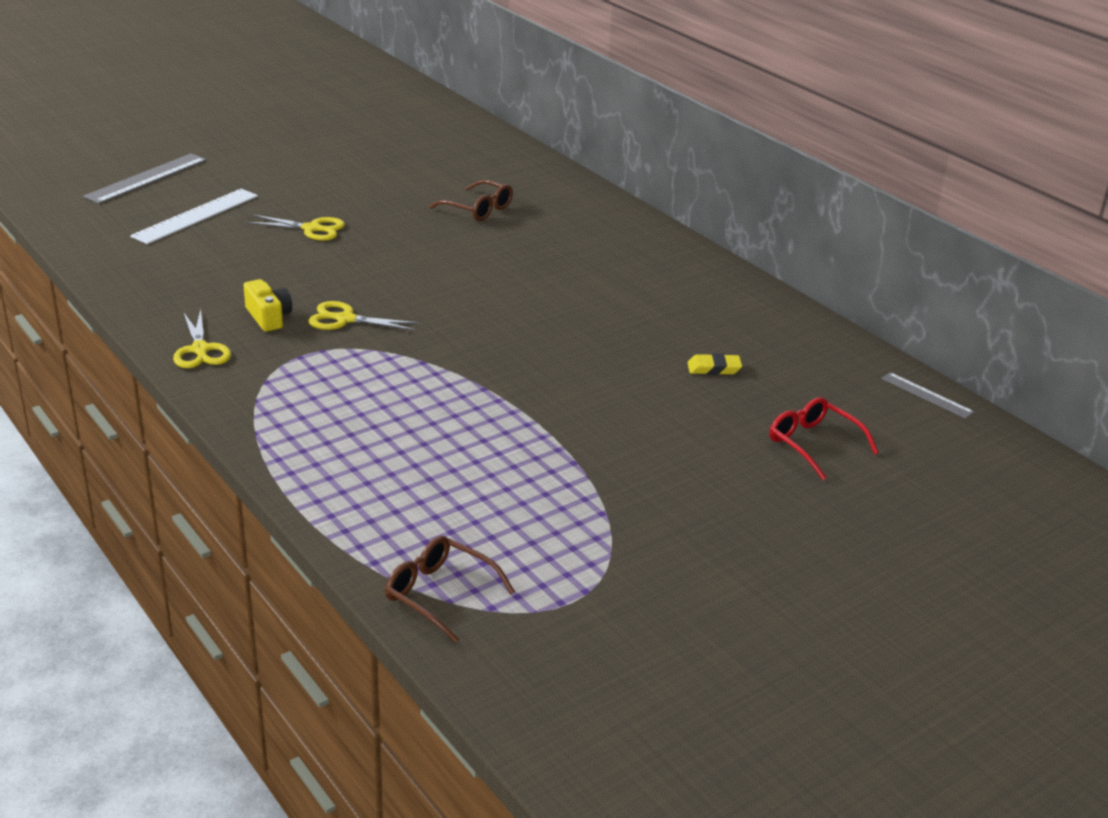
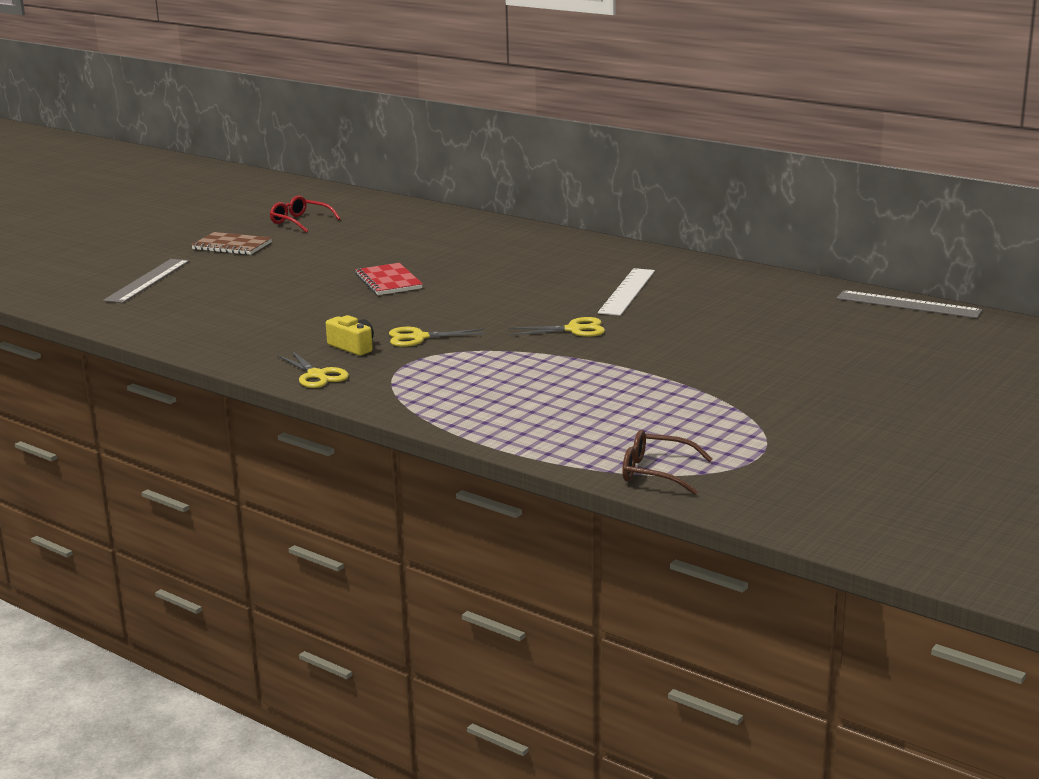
camera: 15 degrees left, 10 degrees down
(196, 216) = (220, 297): white ruler -> white ruler (627, 291)
(263, 148) = (232, 246): none -> brown notebook
(311, 229) = (331, 289): yellow scissors -> yellow scissors (573, 329)
(377, 231) = (388, 281): none -> red notebook
(478, 209) = (459, 256): brown glasses -> none
(714, 368) = (739, 316): yellow eraser -> none
(813, 444) = (852, 344): red glasses -> red glasses (300, 222)
(926, 395) = (908, 305): grey ruler -> grey ruler, size x1.77

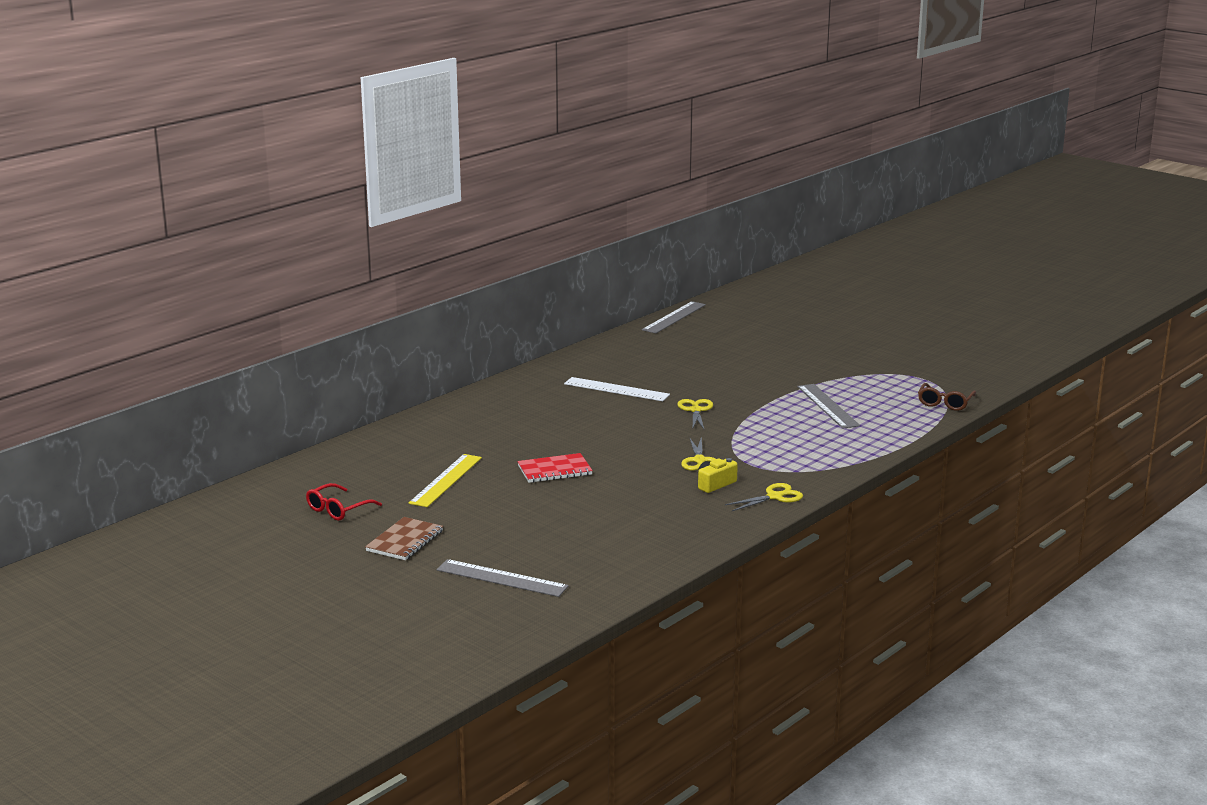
camera: 85 degrees left, 0 degrees up
(363, 247) = (446, 480): none -> yellow ruler
(615, 397) = (828, 406): none -> grey ruler

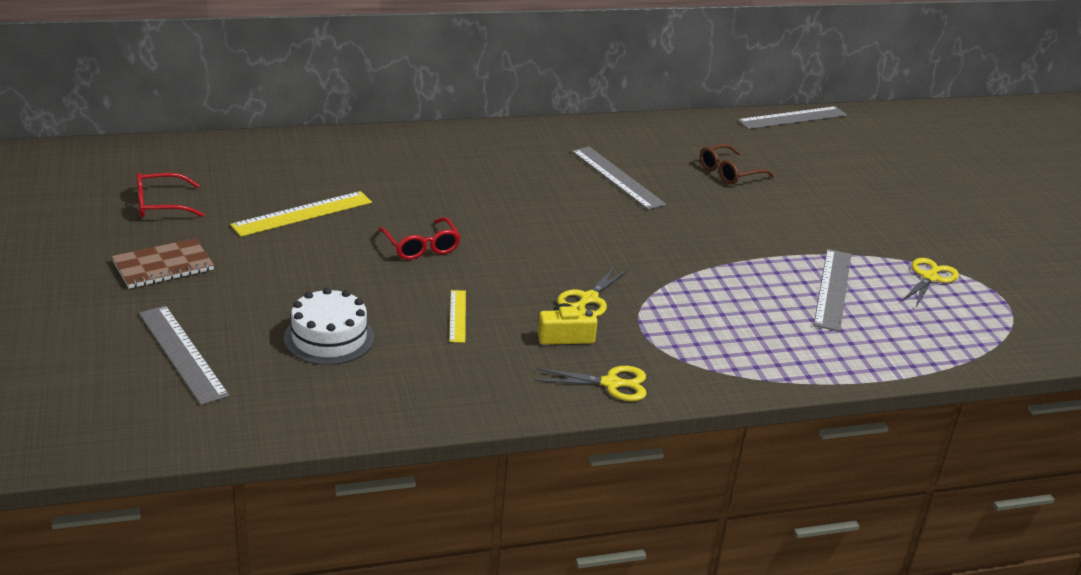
camera: 30 degrees right, 10 degrees up
(554, 470) = (421, 246): red notebook -> red glasses
(578, 537) = (329, 338): none -> white cake
(616, 389) = (617, 177): white ruler -> grey ruler
(637, 497) = (457, 316): none -> yellow ruler
(695, 410) = (669, 234): yellow scissors -> yellow scissors (930, 278)
(945, 403) = (993, 344): brown glasses -> brown glasses (729, 172)

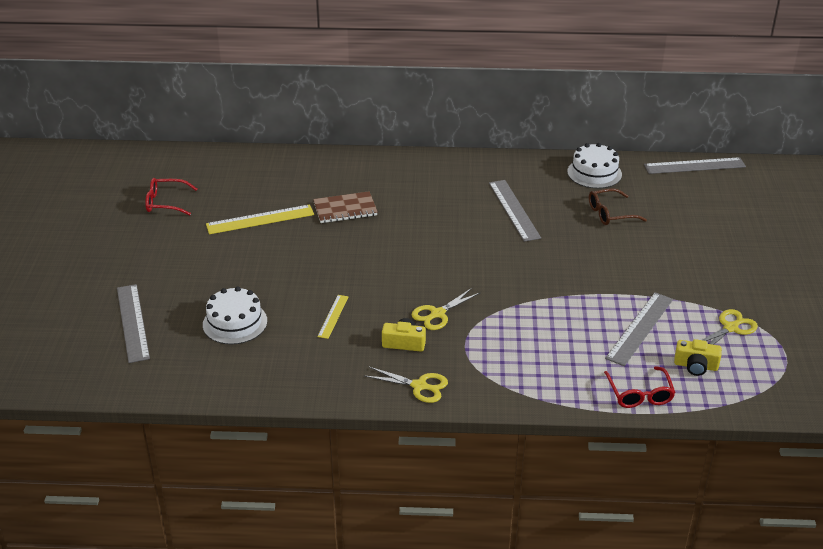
camera: 20 degrees right, 5 degrees up
(163, 266) = (147, 253): brown notebook -> brown notebook (345, 209)
(421, 246) = (333, 256): red glasses -> red glasses (639, 394)
(687, 132) = (594, 173): none -> white cake
(917, 321) = (695, 366): none -> yellow camera

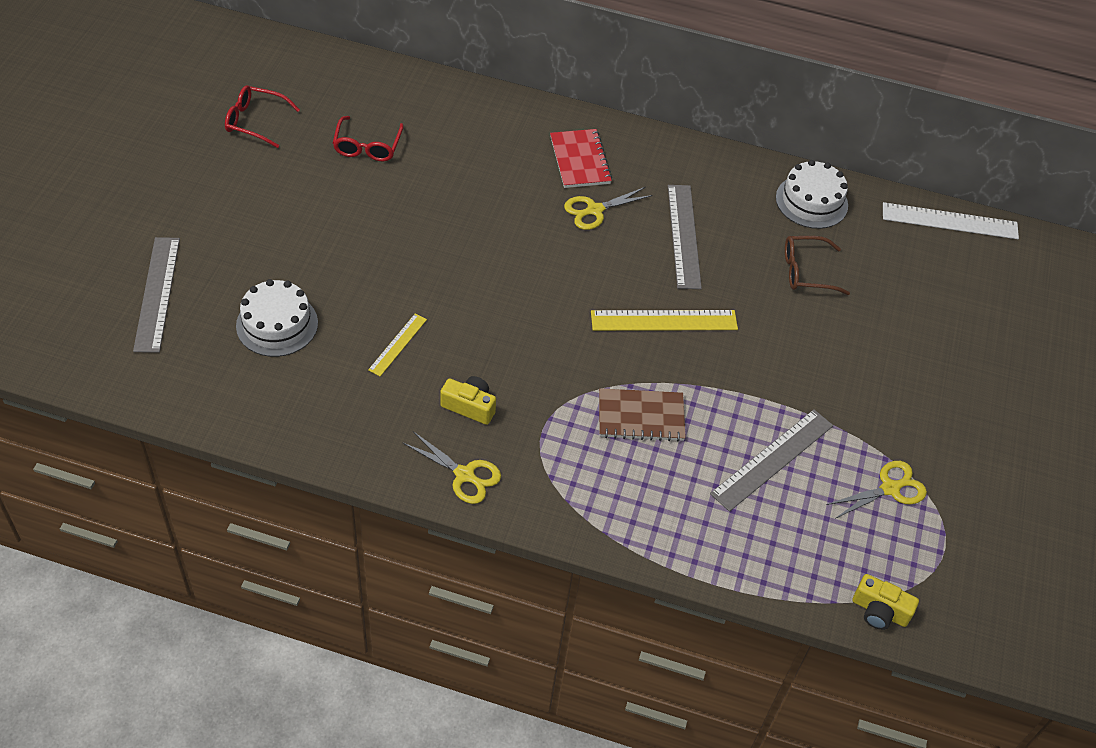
camera: 10 degrees right, 15 degrees up
(260, 219) = (360, 175): yellow ruler -> yellow ruler (664, 321)
(345, 209) = (471, 184): brown notebook -> brown notebook (641, 417)
(419, 180) = (580, 160): none -> red notebook
(437, 314) = (527, 373): yellow scissors -> yellow scissors (595, 210)
(639, 394) = (732, 558): red glasses -> red glasses (367, 146)
(694, 166) = (950, 221): grey ruler -> white ruler
(695, 366) = (820, 534): yellow camera -> yellow camera (879, 611)

